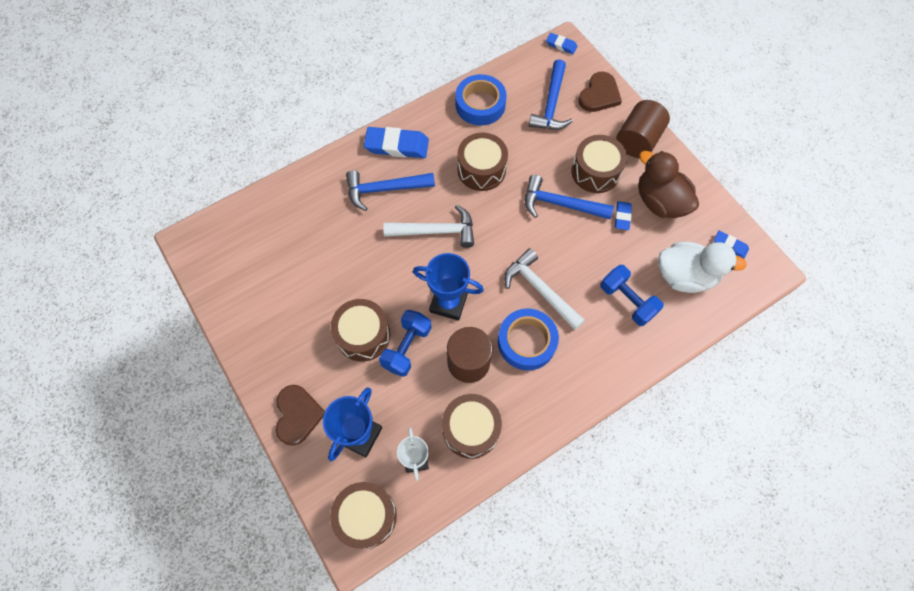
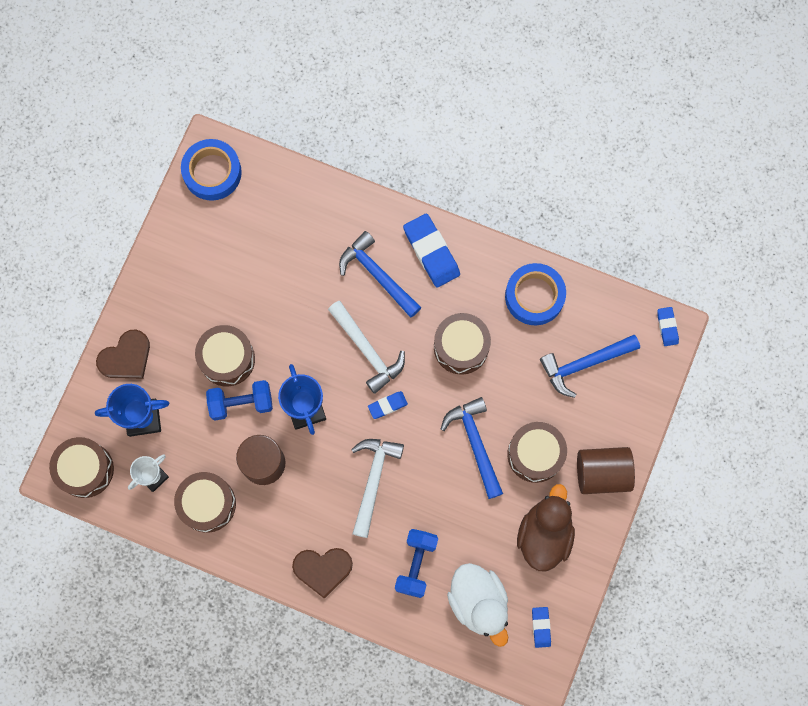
camera: 55 degrees right, 10 degrees up
(526, 342) = (315, 500): blue tape -> blue tape (212, 172)
(599, 95) = (631, 403): brown heart -> brown heart (322, 569)
(622, 217) = (502, 509): blue eraser -> blue eraser (387, 405)

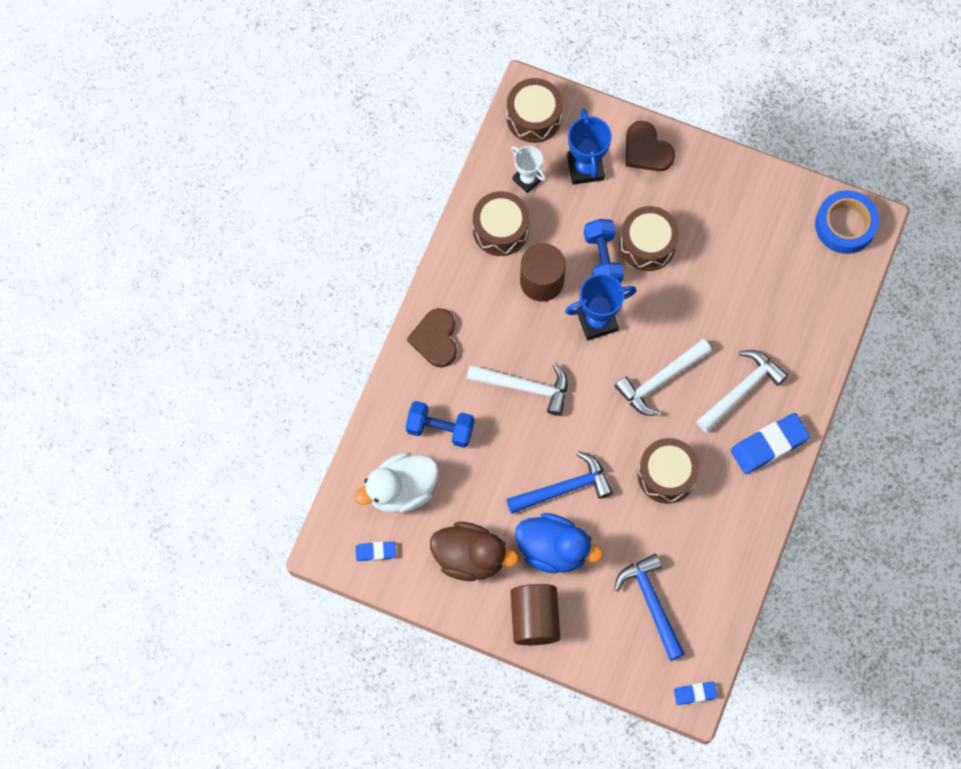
camera: 90 degrees right, 5 degrees down
(377, 275) = (741, 390): blue hammer -> white hammer
(387, 405) = (602, 400): blue eraser -> none
(534, 296) = (724, 552): blue tape -> none
(535, 454) = (553, 549): brown drum -> blue duck

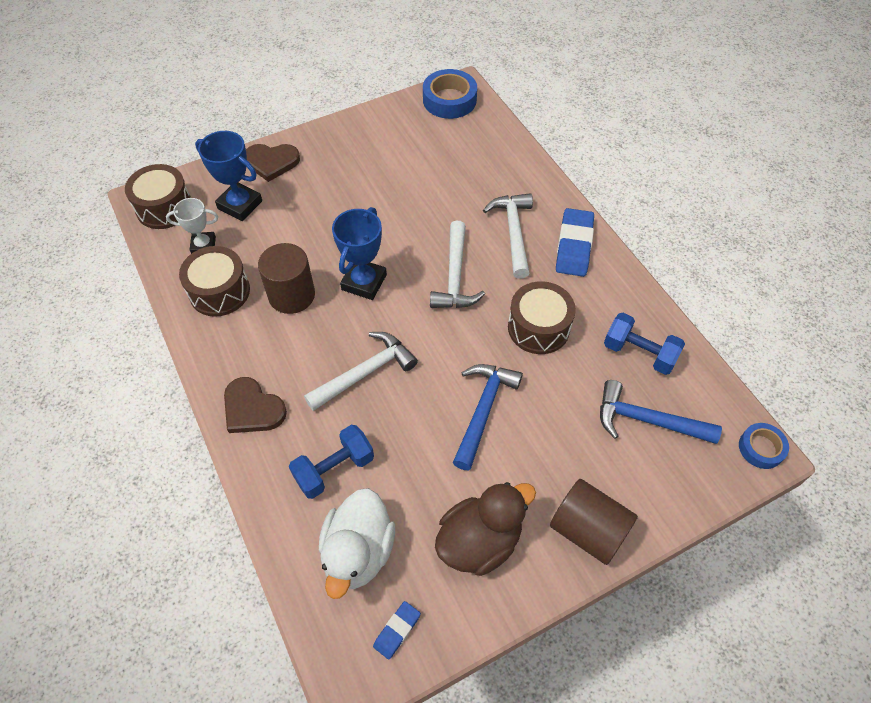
camera: 50 degrees left, 15 degrees down
(553, 549) = (532, 461): blue duck -> none
(602, 259) = (319, 244): blue dumbbell -> blue dumbbell (639, 353)
(647, 244) = (340, 210): brown drum -> none
(695, 693) = (761, 448): blue eraser -> blue tape

